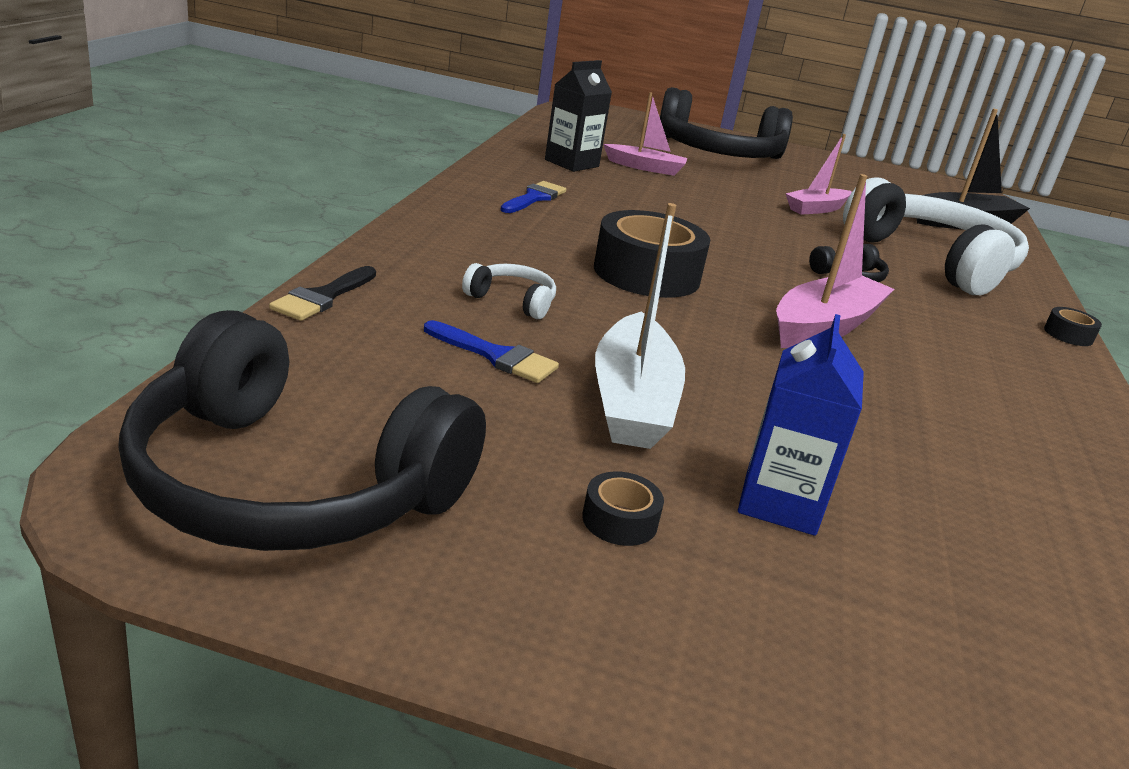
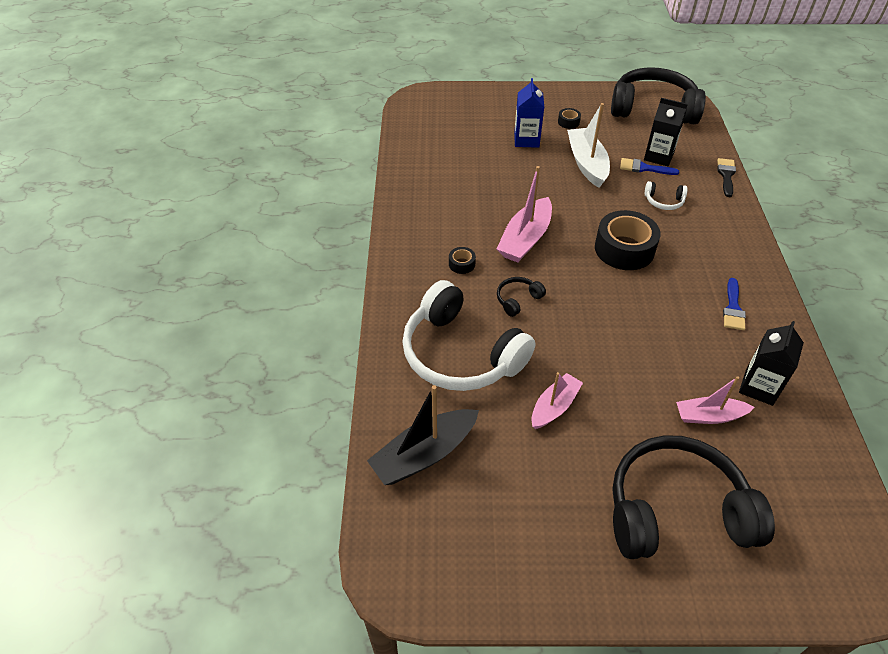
camera: 170 degrees right, 20 degrees up
(433, 366) = (658, 156): none -> black carton
(1068, 335) = (387, 290): black tape -> black tape (462, 264)

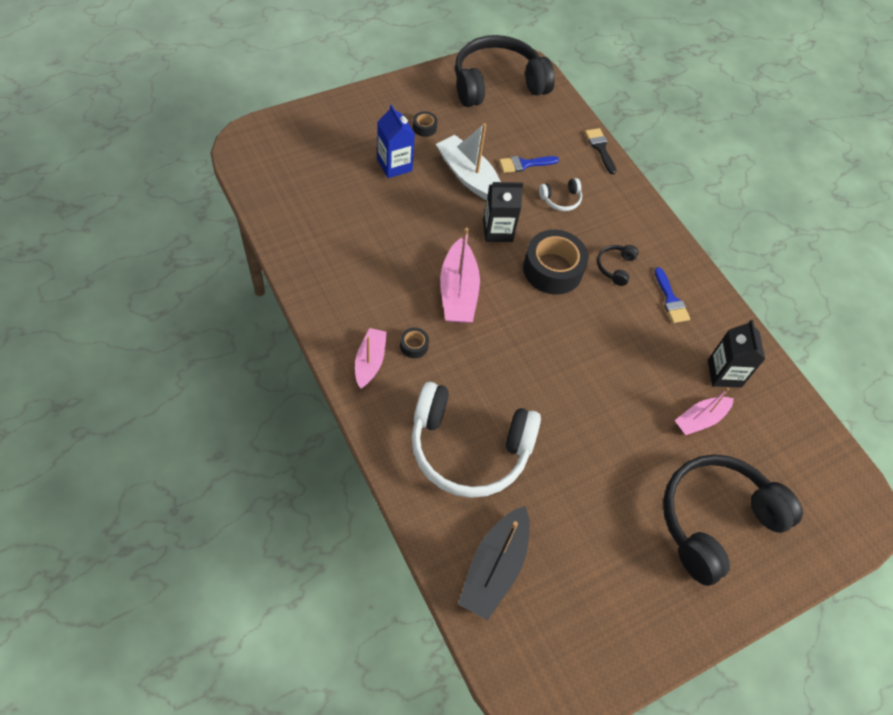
camera: 35 degrees left, 10 degrees up
(518, 299) = (488, 366): black headphones -> black headphones (615, 267)
(554, 407) = (577, 467): pink boat -> pink boat (370, 362)
(658, 156) = (531, 145): black carton -> black carton (498, 231)

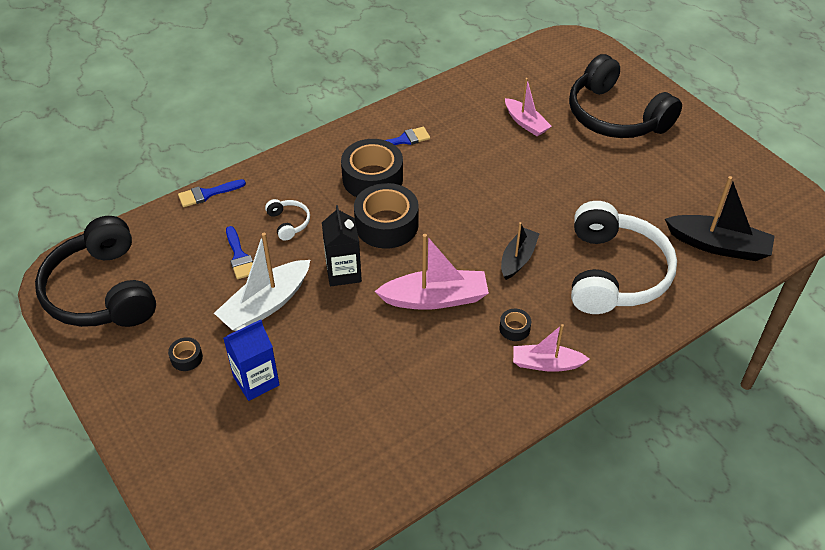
camera: 90 degrees left, 10 degrees down
(498, 367) = (518, 259): none -> black boat
(600, 148) = (207, 194): black brush -> blue brush
(615, 267) = (372, 178): black headphones -> black tape
(724, 373) = (474, 108): black carton -> none

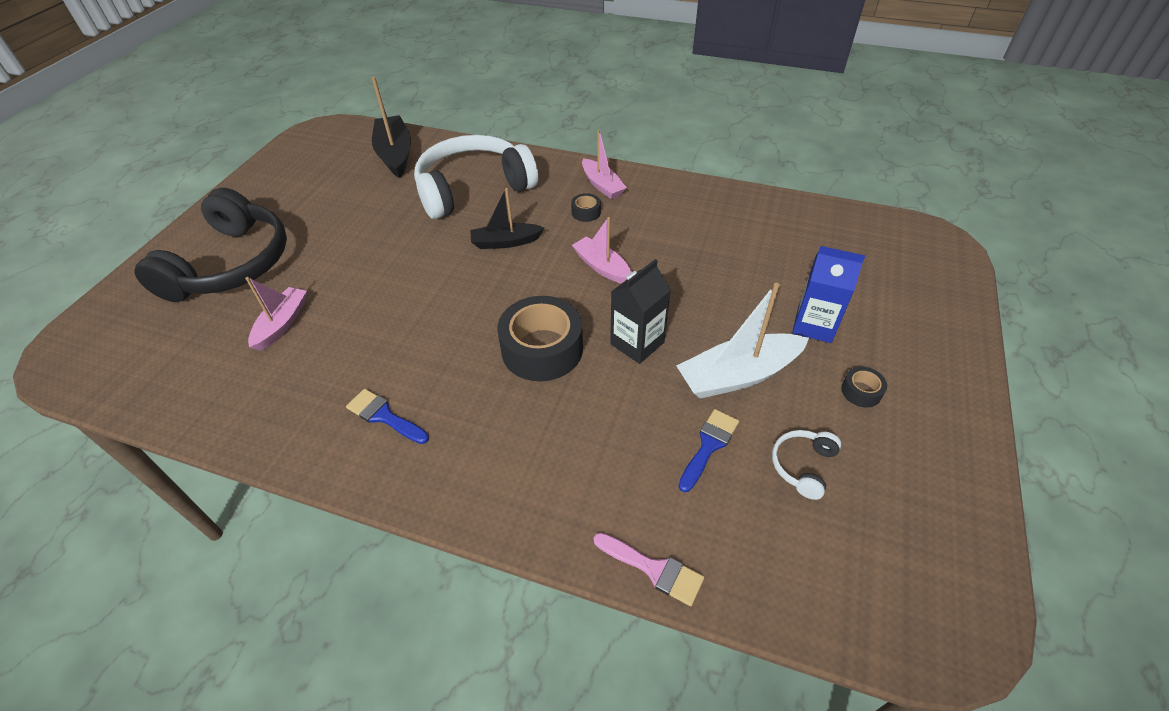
camera: 125 degrees left, 0 degrees up
(102, 291) = (904, 548): black headphones -> none
(207, 194) = (654, 569): blue brush -> pink brush
(266, 305) = (738, 375): white boat -> white boat turned 150 degrees clockwise
(288, 223) = (617, 435): white headphones -> white headphones (803, 466)
(372, 178) = (478, 404): black tape -> none
(435, 298) = (602, 267): pink boat -> pink boat, size x0.64

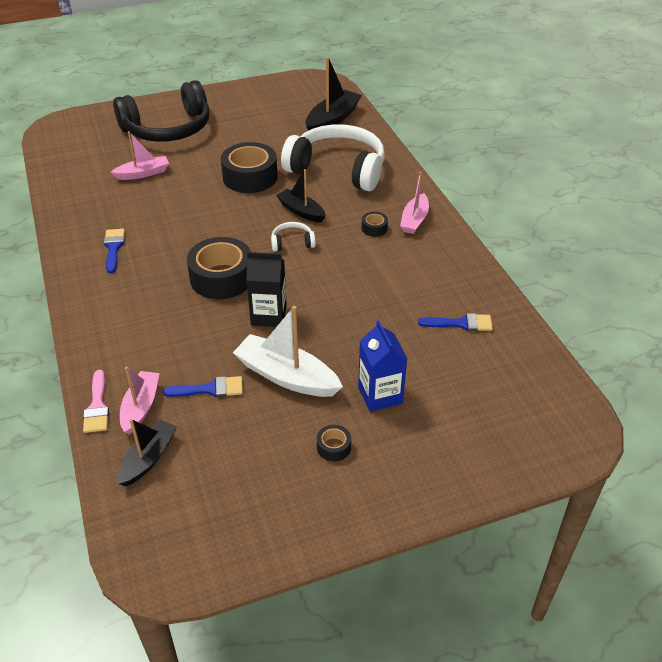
camera: 50 degrees right, 5 degrees down
(406, 248) = (250, 177): none -> black tape
(602, 267) = (325, 264): pink boat -> pink boat (141, 407)
(762, 231) = (461, 323): none -> blue brush
(778, 557) = (148, 458): none -> black boat
(803, 466) = (233, 442): white headphones -> white headphones (292, 242)

